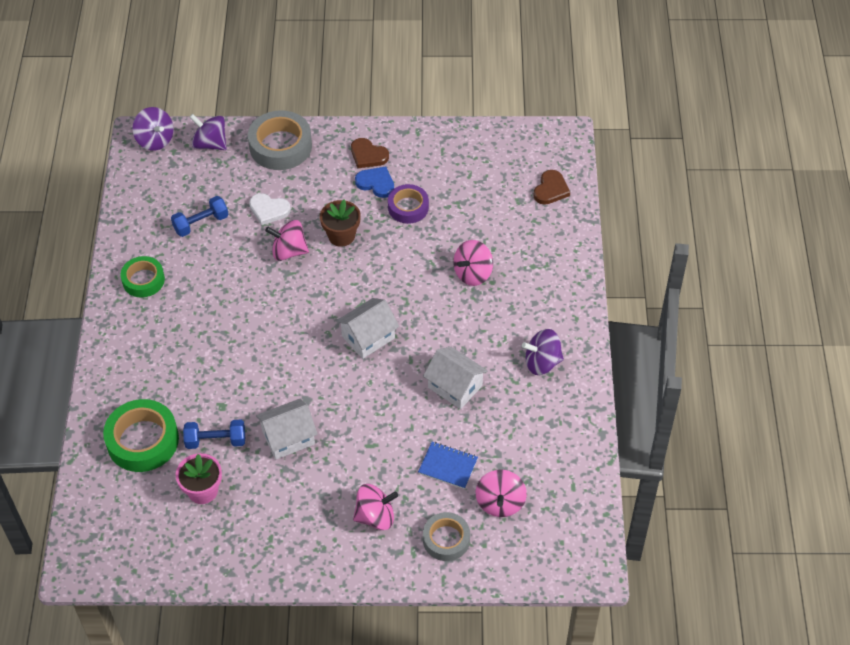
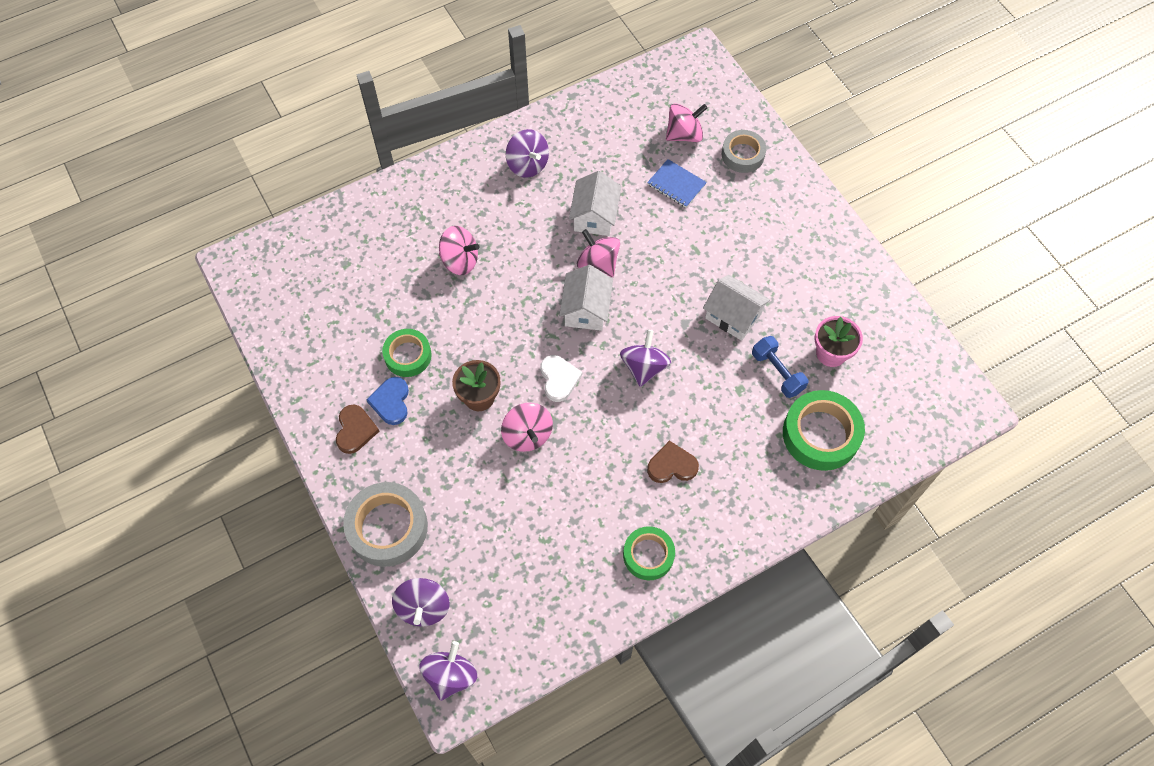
camera: 120 degrees left, 10 degrees up
(201, 223) = (541, 544): blue dumbbell -> none
(269, 210) = (485, 486): white heart -> white heart (559, 379)
(289, 351) = (644, 367): none -> purple spinning top
(368, 337) = (586, 309): white house -> white house turned 75 degrees clockwise
(375, 516) = (759, 212): pink spinning top -> pink spinning top (598, 264)
(408, 207) = (408, 355): purple tape -> green tape
(448, 466) = (676, 184): blue notebook -> blue notebook turned 45 degrees counterclockwise
(551, 189) = (316, 244): brown heart -> brown heart (672, 465)

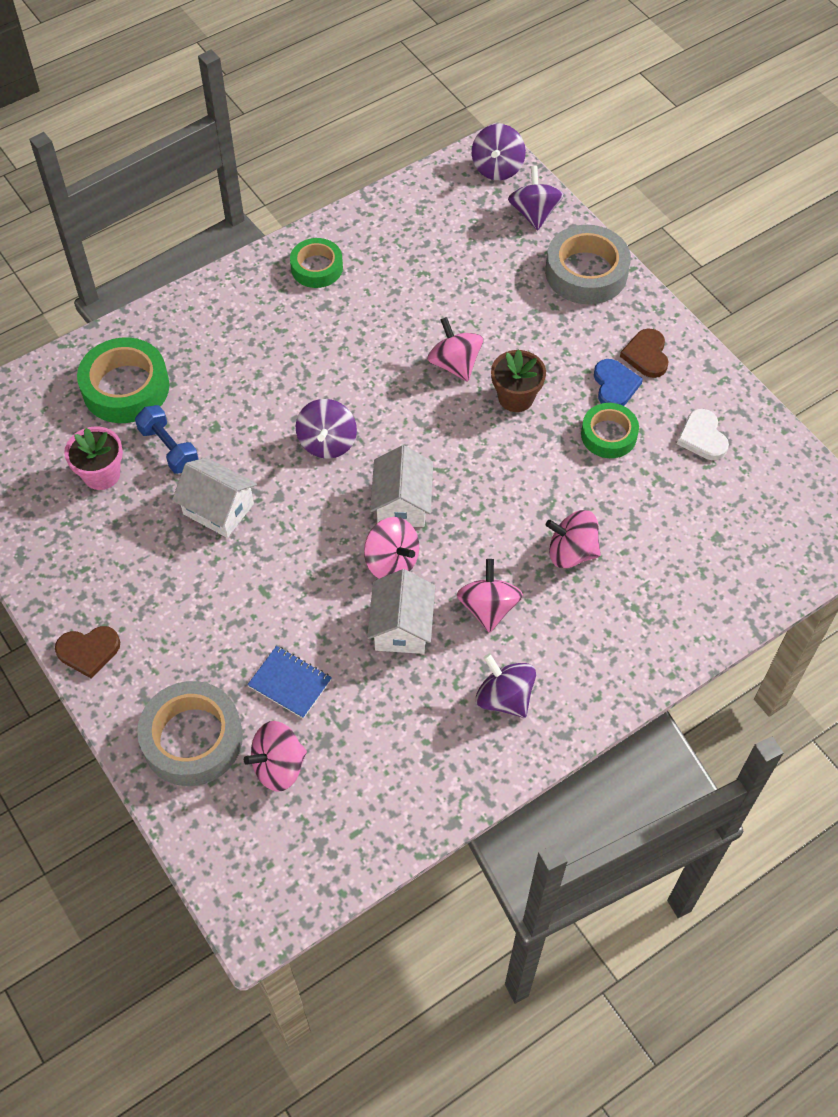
camera: 175 degrees right, 5 degrees down
(529, 225) = (488, 608): none -> pink spinning top
(559, 379) = (426, 423): white heart -> white heart (702, 437)
(672, 465) = (293, 346): brown heart -> brown heart (88, 651)
(742, 155) = (192, 739): grey tape -> grey tape, size x1.58

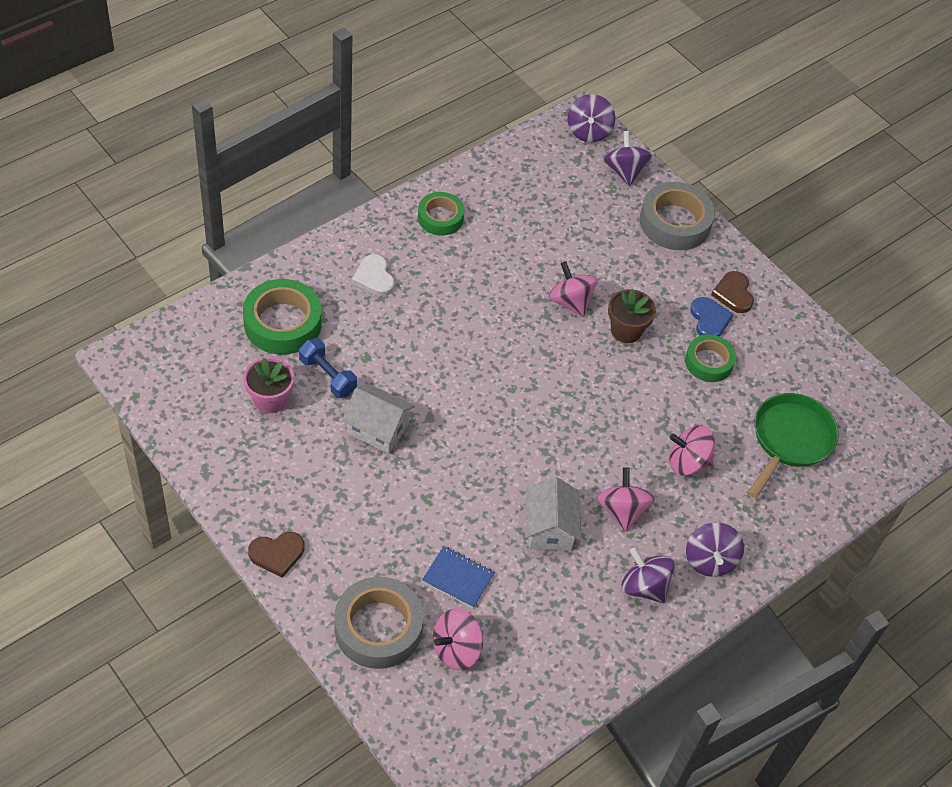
camera: 10 degrees left, 5 degrees down
(327, 442) = (467, 370): purple spinning top -> purple spinning top (710, 560)
(391, 561) = (534, 472): pink spinning top -> none
(402, 503) = (538, 422): white house -> none
(695, 527) = (790, 440): none -> green pan
(702, 437) = (788, 363): white heart -> white heart (374, 277)

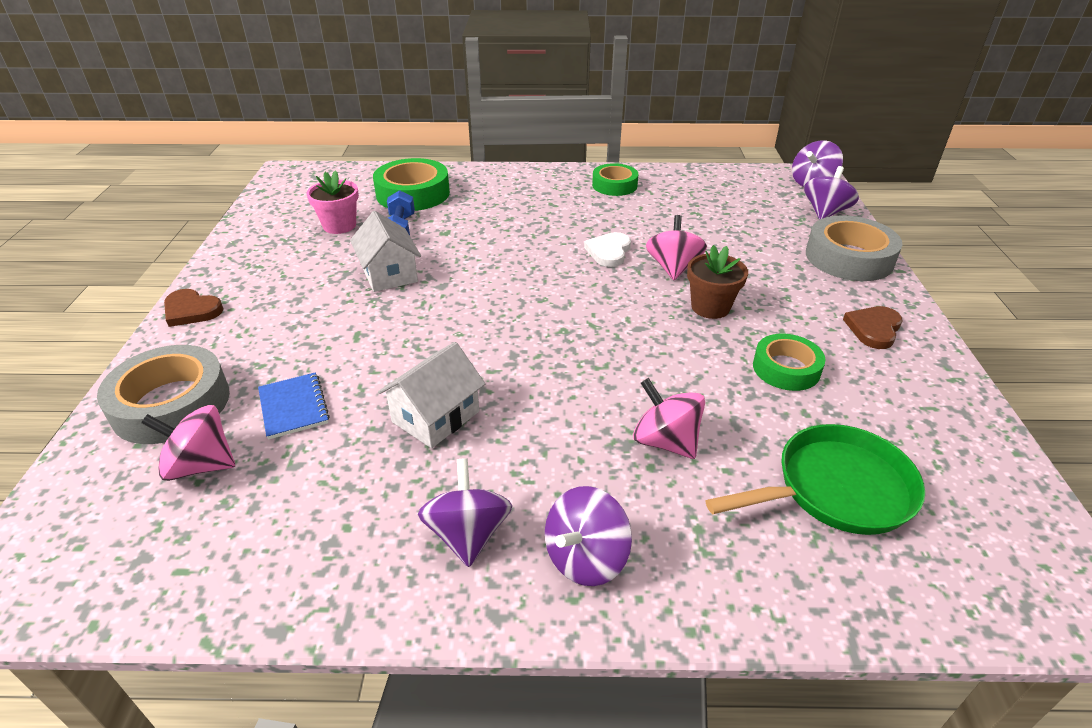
camera: 45 degrees right, 15 degrees down
(374, 277) = (516, 196): white heart -> white heart (609, 252)
(622, 510) = (533, 444): pink spinning top -> none
(709, 320) = (821, 337): blue heart -> none

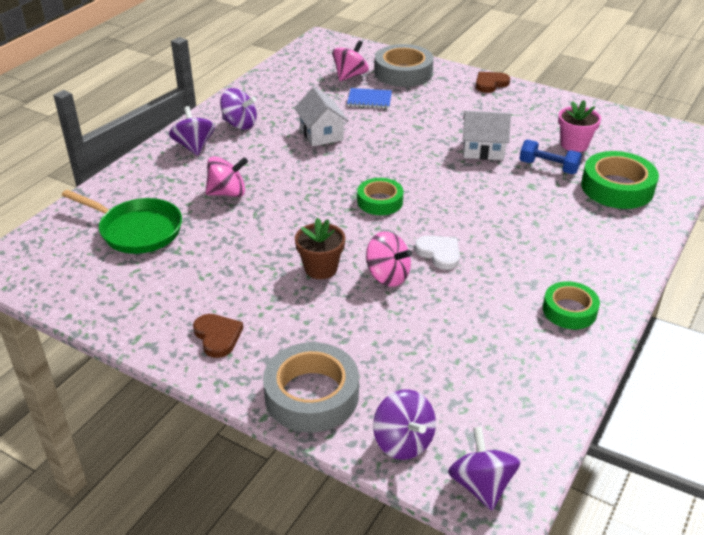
camera: 120 degrees right, 0 degrees up
(786, 368) = (229, 266): green tape -> green tape (380, 201)
(836, 489) = (137, 230): green pan -> green pan turned 75 degrees counterclockwise

